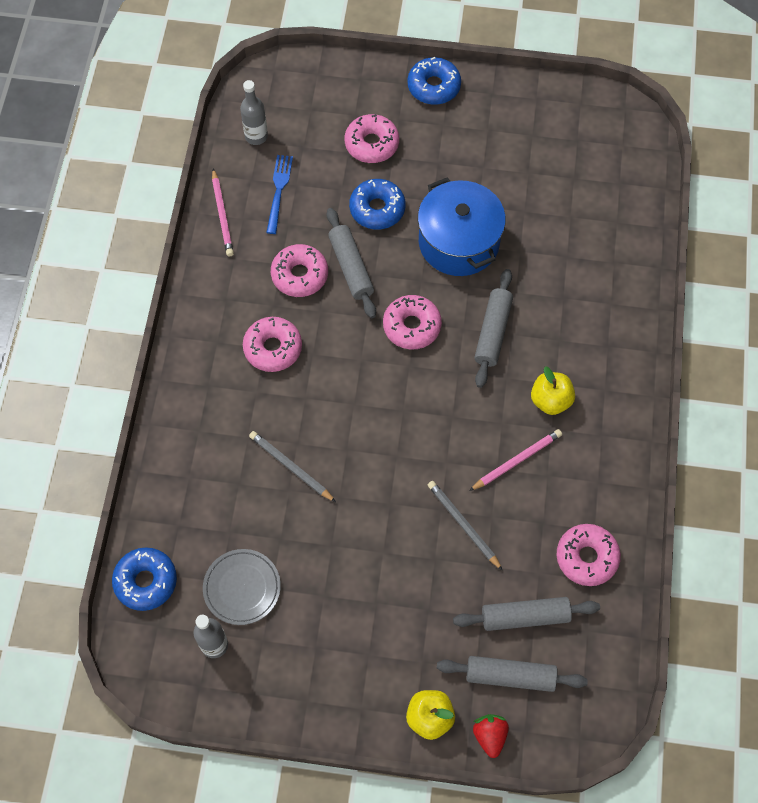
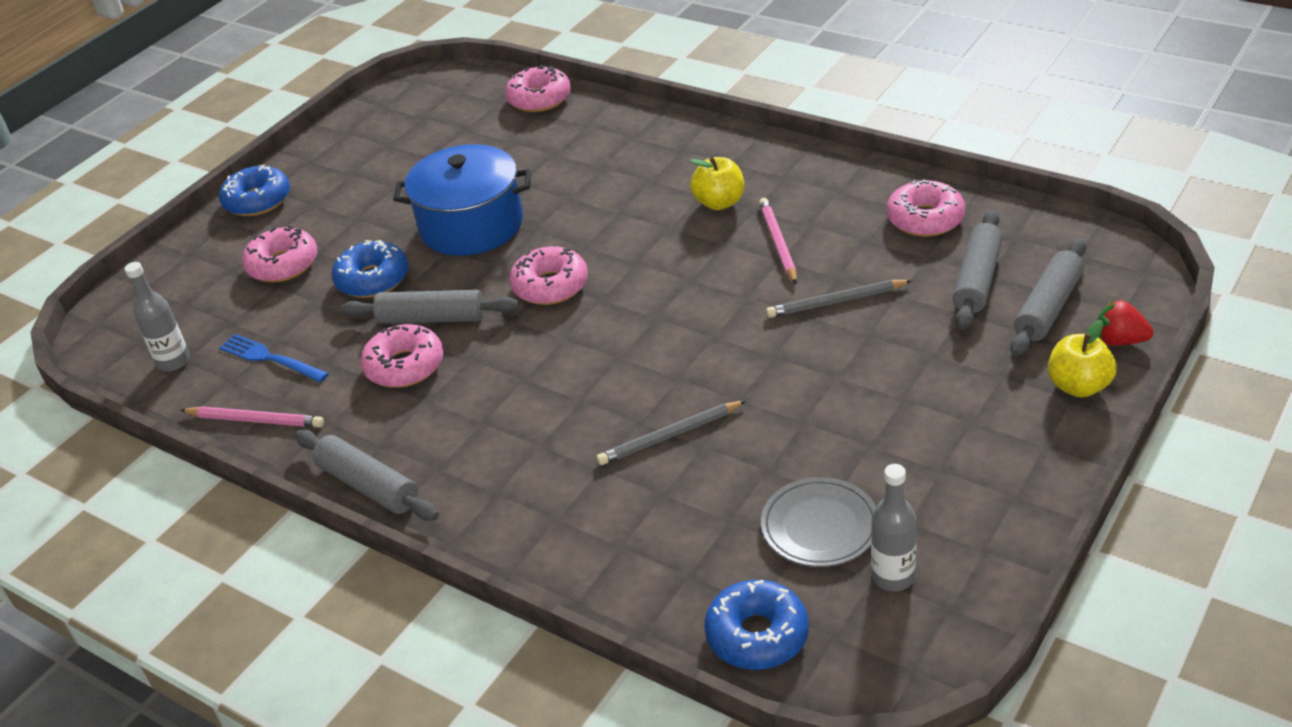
camera: 60 degrees left, 25 degrees down
(273, 348) = (488, 415): pink donut -> pink donut (539, 99)
(493, 332) = (605, 225): grey rolling pin -> grey rolling pin (368, 485)

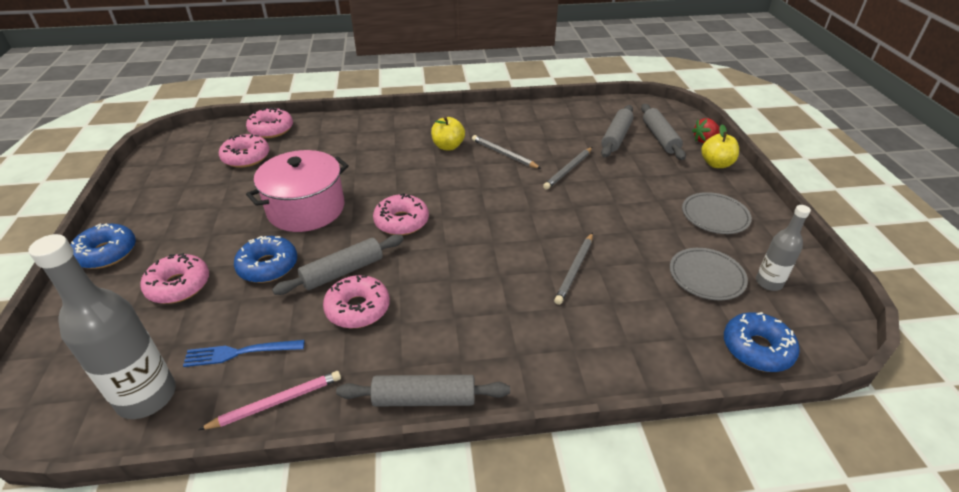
camera: 45 degrees left, 0 degrees up
(173, 362) = (147, 397): grey bottle -> grey bottle, size x1.79
(471, 225) = (306, 209): blue pot -> pink pot
(778, 243) = (504, 154): pink pencil -> grey pencil
(925, 219) = (559, 121): pink donut -> pink donut (246, 157)
(953, 459) = (715, 216): none -> grey plate
(977, 279) = (616, 137): grey rolling pin -> grey rolling pin turned 45 degrees clockwise

